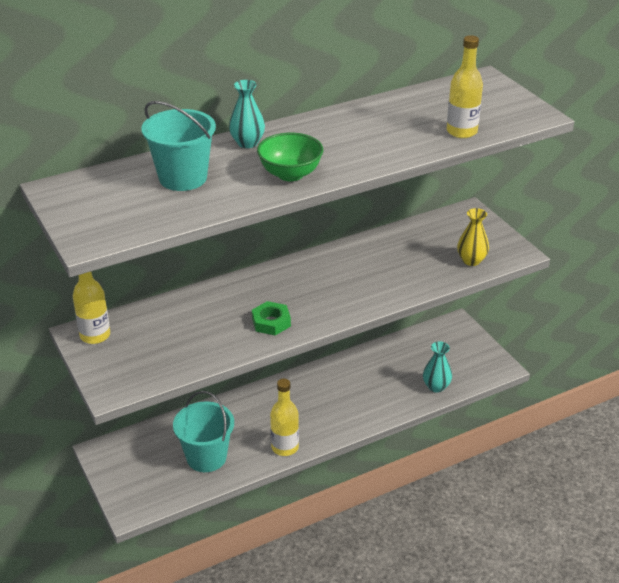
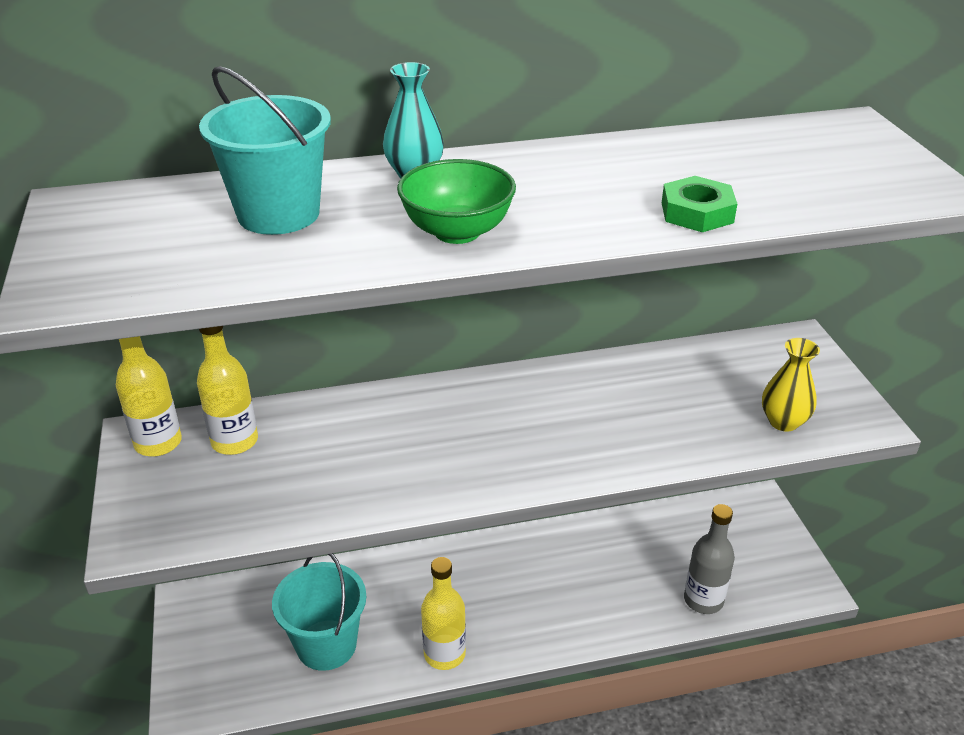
camera: 15 degrees right, 0 degrees up
(271, 322) = (425, 470): green nut -> green nut (697, 212)
(436, 386) = (703, 600): turquoise vase -> grey bottle
(461, 131) = (788, 201): yellow bottle -> yellow bottle (234, 441)

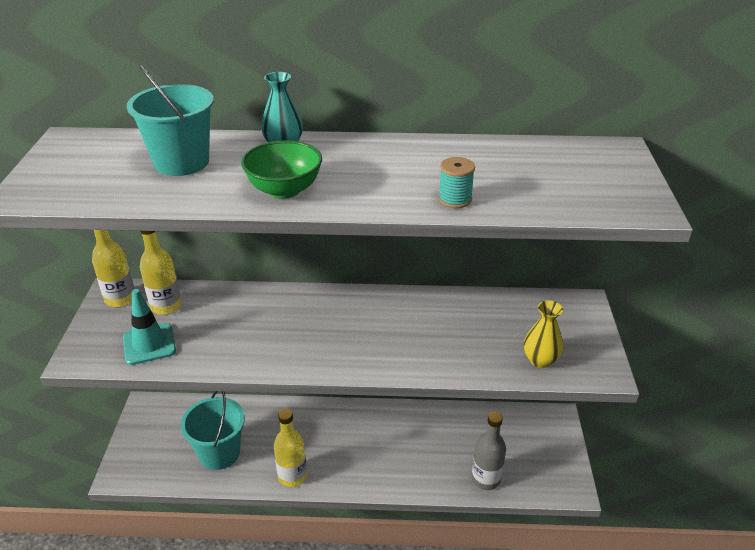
camera: 15 degrees right, 0 degrees up
(235, 500) = (149, 344): none -> turquoise traffic cone
(697, 212) = (455, 199): green nut -> turquoise spool

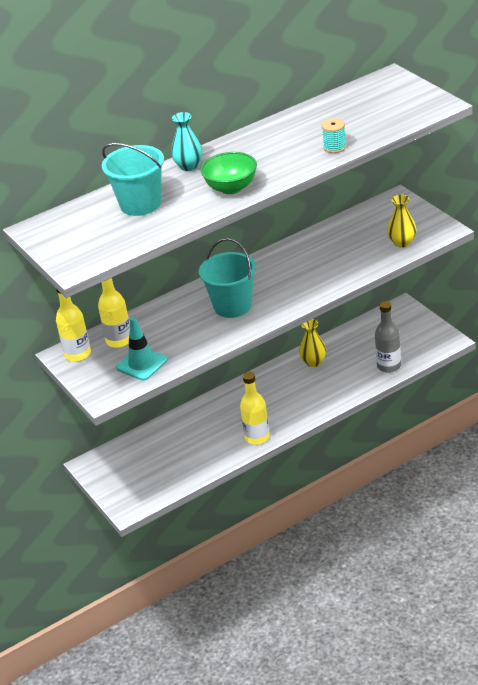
camera: 30 degrees left, 0 degrees up
(219, 453) = (187, 455): turquoise bucket -> turquoise bucket (232, 306)
(420, 426) = (313, 362): none -> yellow vase

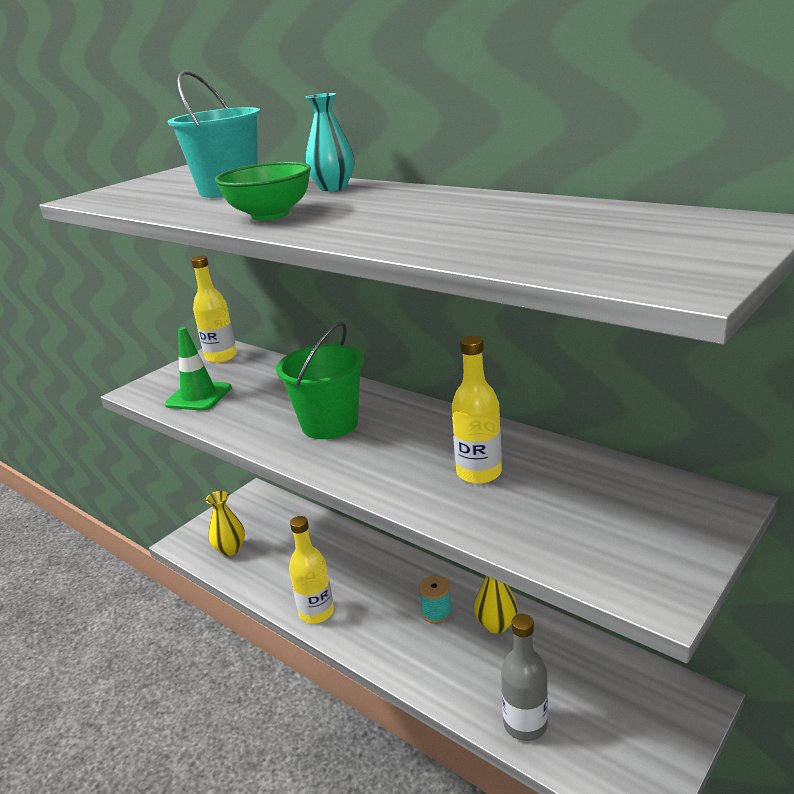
camera: 70 degrees right, 10 degrees down
(119, 340) = (247, 371): yellow bottle -> yellow bottle (479, 473)
(142, 364) = (199, 396): turquoise traffic cone -> green traffic cone
(232, 306) = (330, 424): turquoise bucket -> green bucket
(335, 147) = (423, 241): turquoise spool -> turquoise spool (436, 612)
(402, 243) = (574, 546): yellow vase -> yellow vase (230, 549)

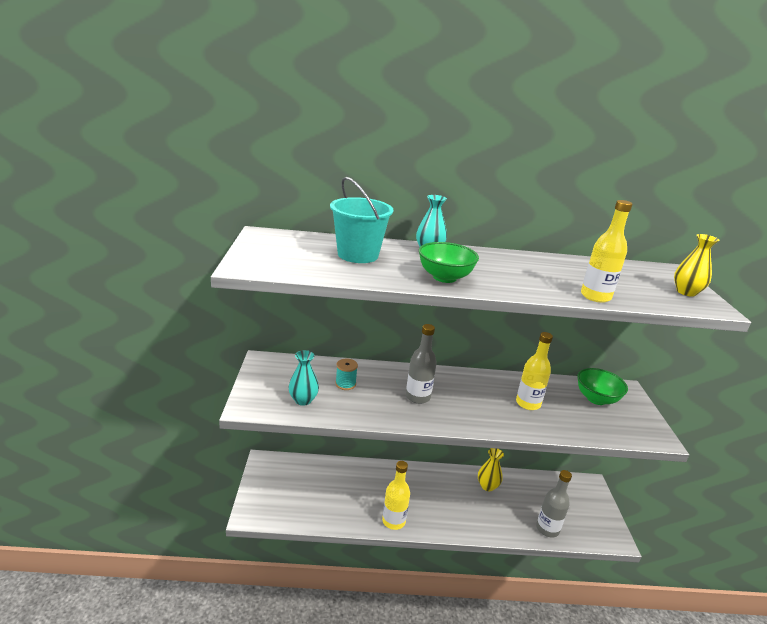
camera: 45 degrees left, 0 degrees up
(199, 396) = (303, 400): green traffic cone -> turquoise vase
(221, 357) = (271, 366): yellow bottle -> yellow bottle (595, 296)
(230, 549) = (292, 505): yellow vase -> yellow vase (686, 292)
(330, 424) = (418, 397): green bucket -> grey bottle
(436, 612) = (455, 492): turquoise spool -> turquoise spool (345, 384)
(623, 500) = (596, 399): none -> green bowl

